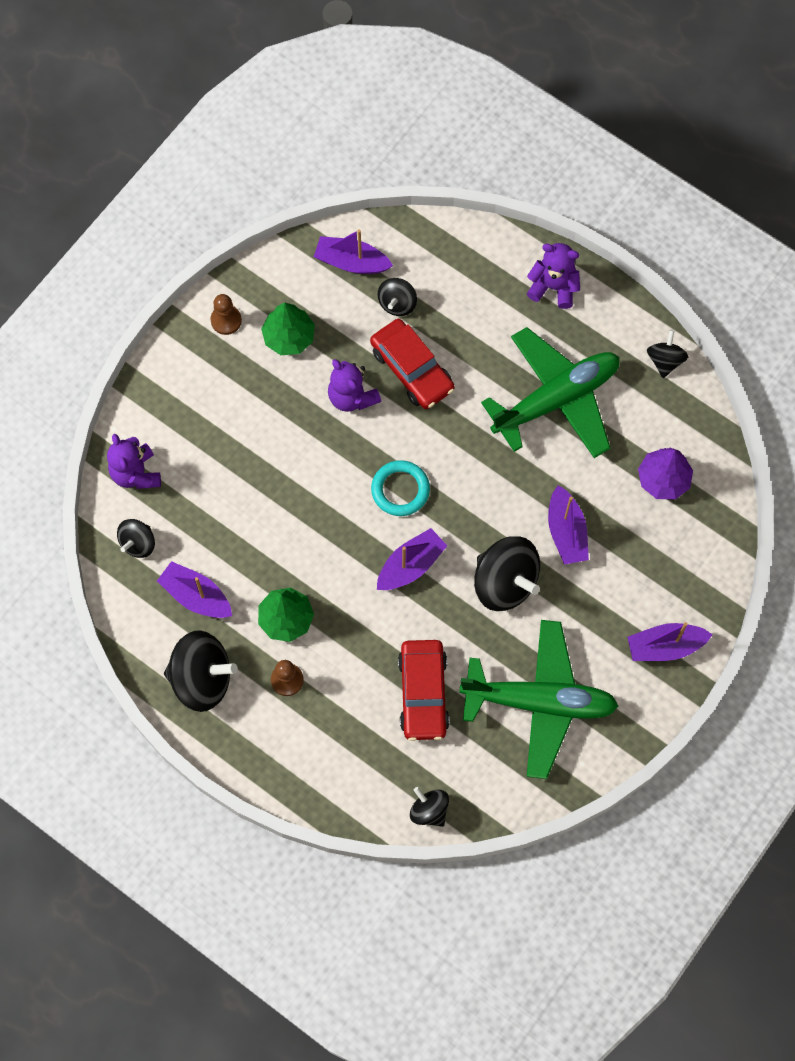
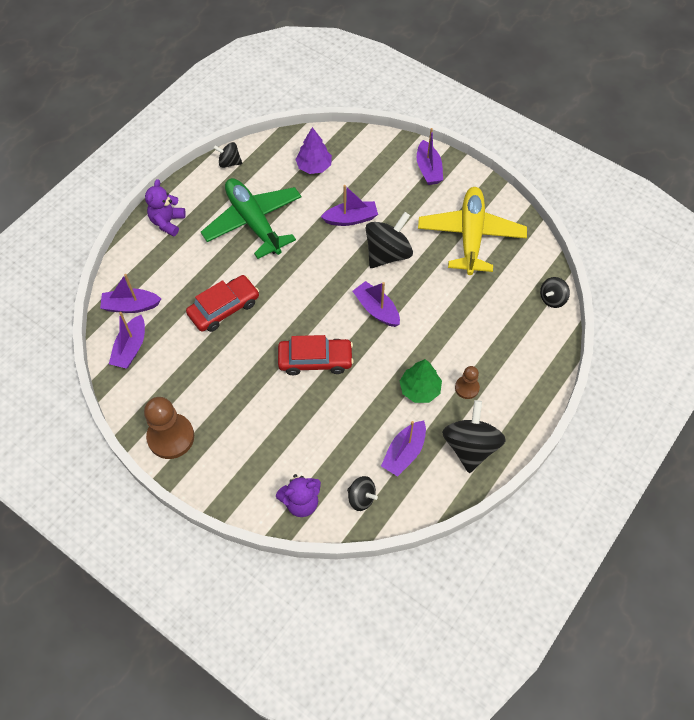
camera: 90 degrees left, 10 degrees down
(226, 320) = (171, 437): brown pawn -> brown pawn, size x1.86
(289, 337) = (190, 391): green tree -> none
(352, 396) = (243, 347): purple teddy bear -> none
(397, 303) = (169, 317): black spinning top -> none
(400, 490) = (319, 316): turquoise ring -> none
(415, 255) = (131, 306): none -> purple boat
(423, 693) = (470, 302): red car -> red car (315, 360)
(539, 702) = (470, 236): green plane -> yellow plane

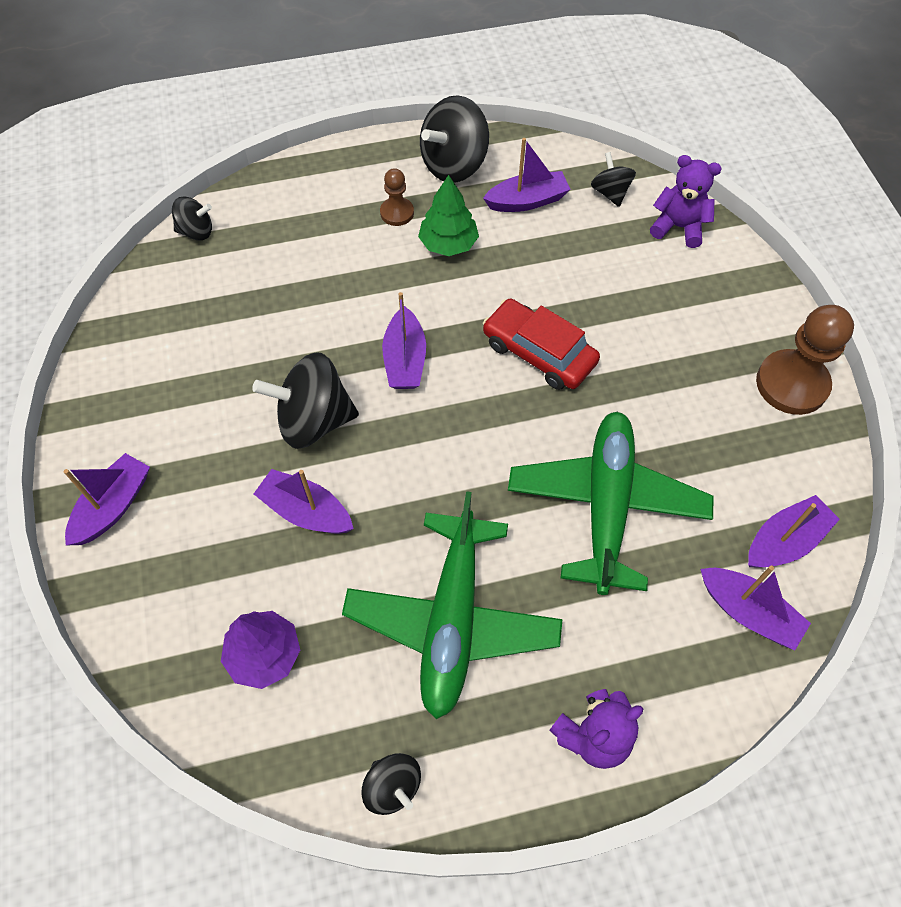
camera: 140 degrees left, 0 degrees up
(224, 308) = (606, 505): red car -> green plane
(470, 236) = (186, 366): yellow plane -> none

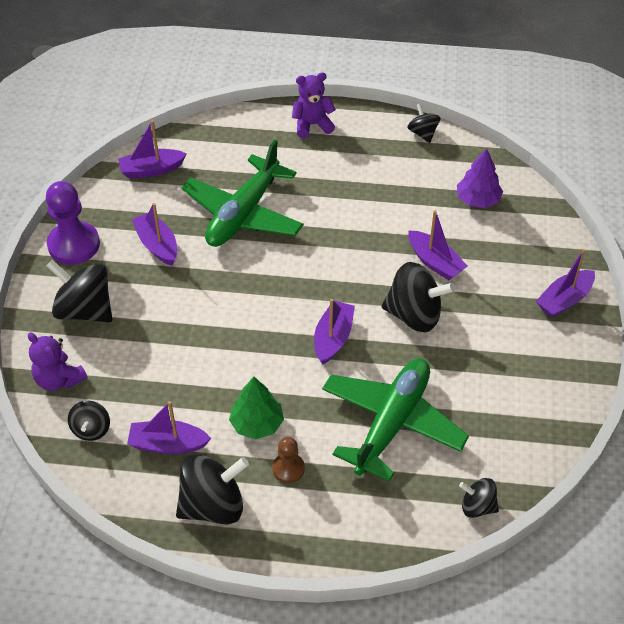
camera: 160 degrees left, 10 degrees down
(452, 620) = (364, 186): green plane -> green plane (392, 423)
(539, 353) = (232, 314): red car -> none
(711, 306) = (85, 310): none -> black spinning top
(748, 612) = (198, 147): purple boat -> purple boat (157, 245)
(791, 384) = (74, 245): brown pawn -> purple pawn

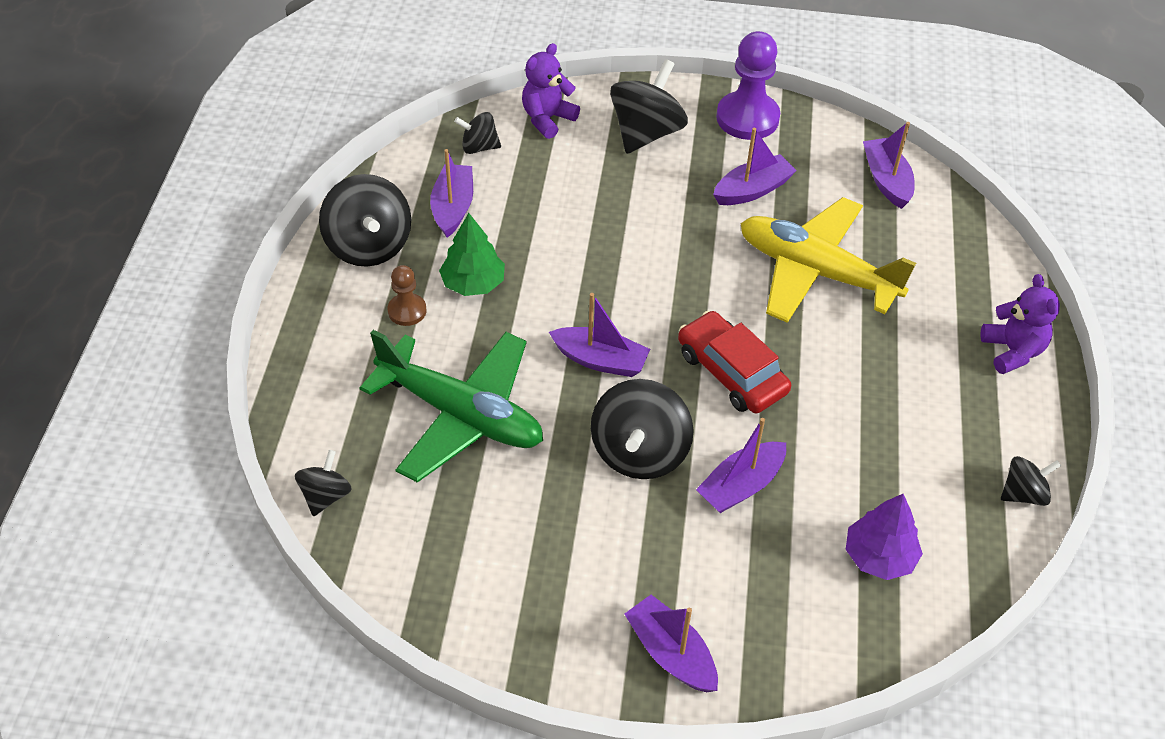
camera: 90 degrees right, 0 degrees up
(243, 214) = (816, 272): green plane -> yellow plane
(339, 263) = (731, 372): none -> red car

